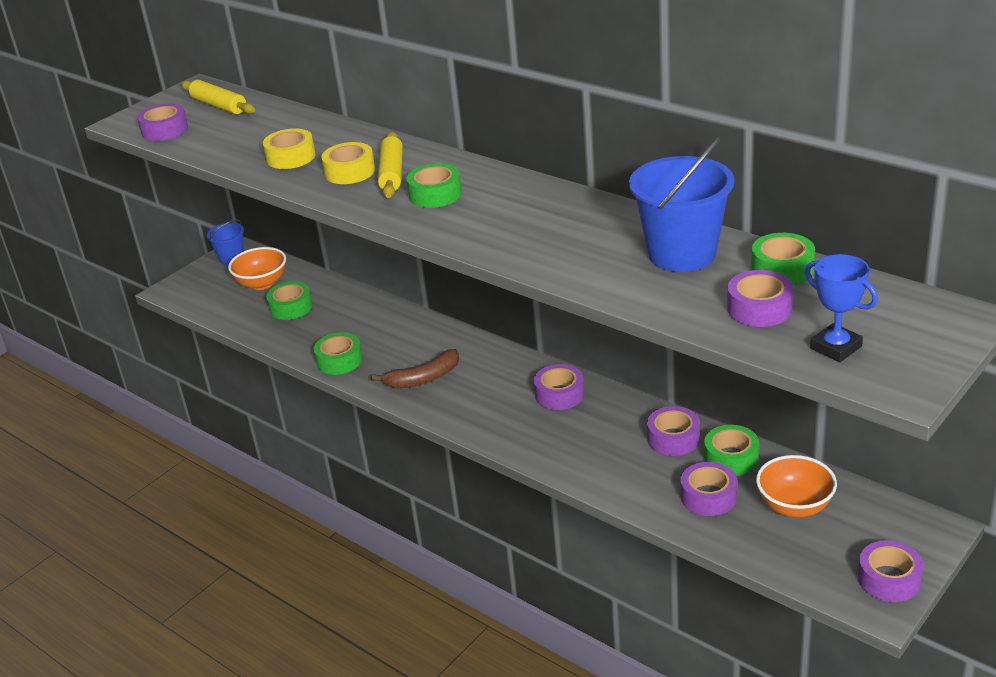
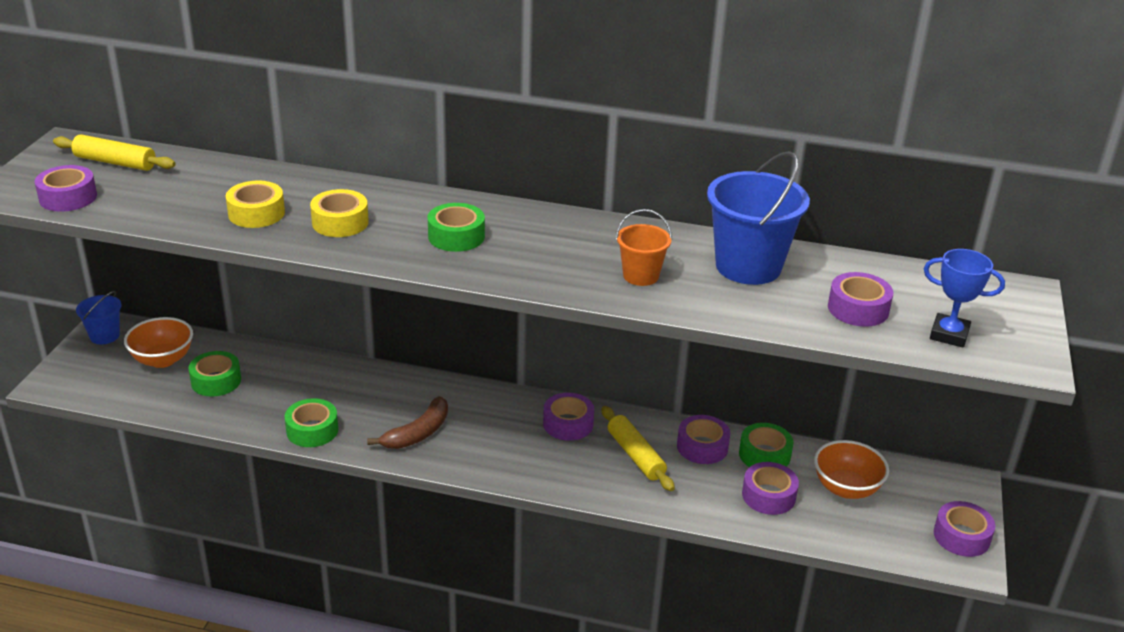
camera: 30 degrees left, 0 degrees up
(392, 173) = (389, 219): yellow rolling pin -> yellow rolling pin (635, 455)
(570, 249) = (641, 276): none -> orange bucket
(782, 269) = (846, 269): green tape -> none

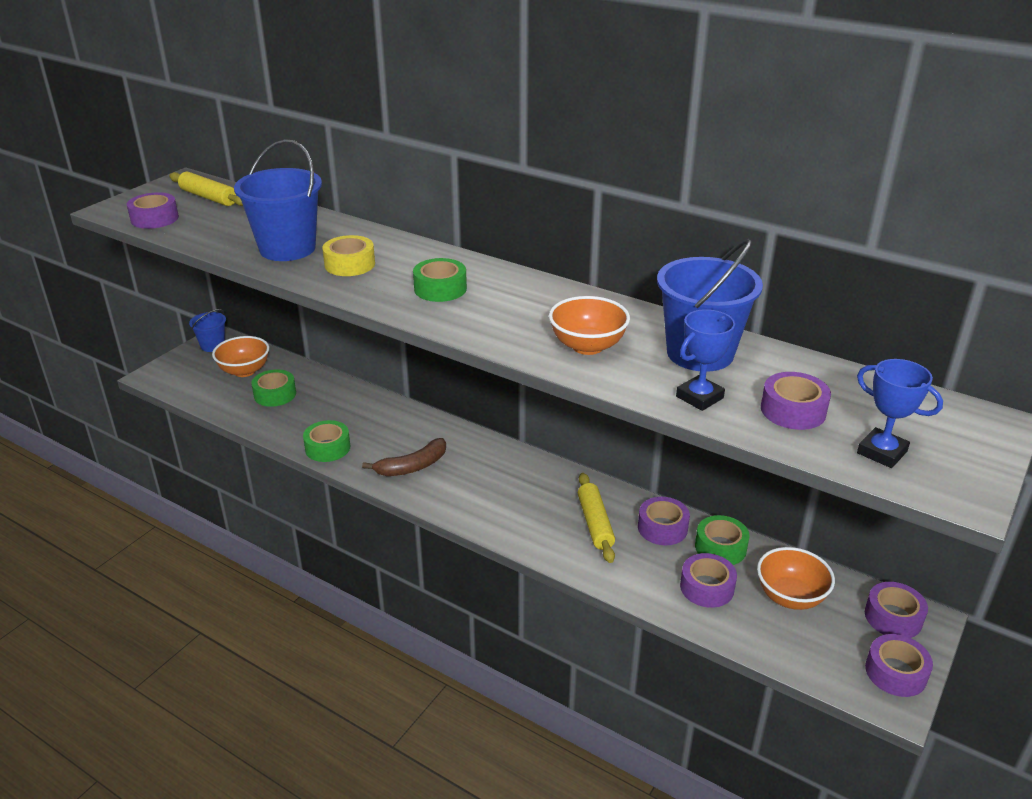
camera: 20 degrees right, 0 degrees up
(256, 213) = (287, 248): yellow tape -> blue bucket
(568, 424) = (546, 483): purple tape -> purple tape (893, 617)
(641, 276) = (587, 346): orange bucket -> orange bowl
(771, 310) = (699, 397): none -> blue trophy

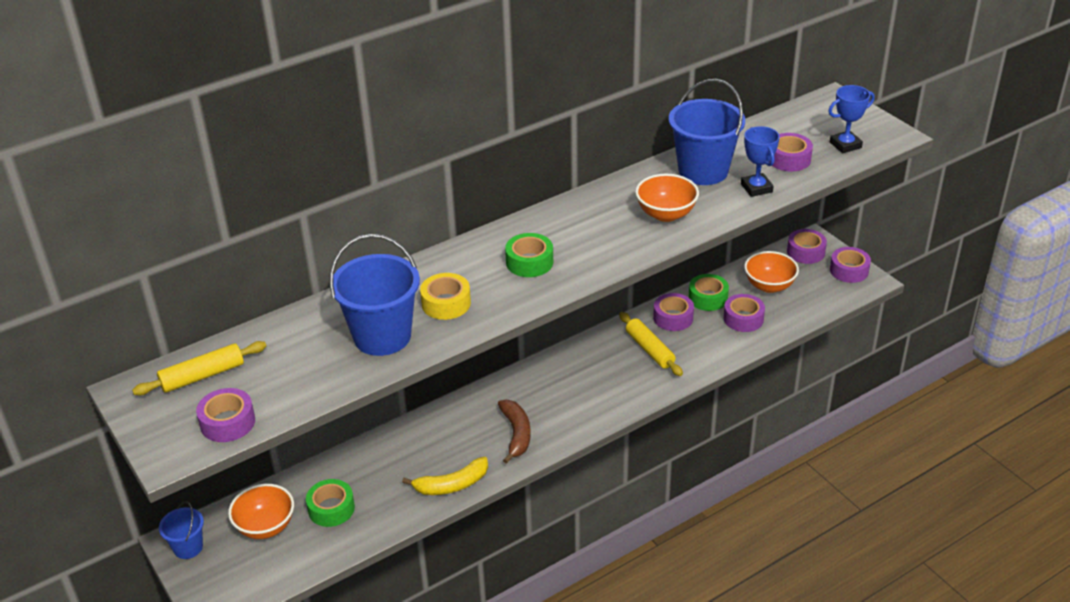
camera: 65 degrees left, 5 degrees up
(327, 448) = (452, 485): green tape -> yellow banana
(595, 523) = (649, 349): yellow rolling pin -> yellow rolling pin turned 45 degrees clockwise

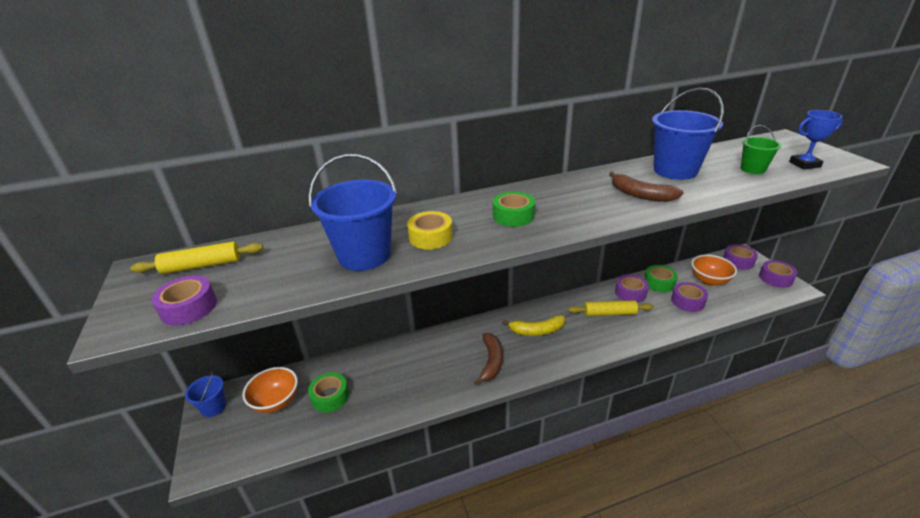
camera: 15 degrees right, 5 degrees down
(452, 485) = (428, 395): yellow banana -> yellow banana (537, 330)
(649, 349) = (609, 313): yellow rolling pin -> yellow rolling pin turned 75 degrees counterclockwise
(666, 214) = (640, 195): orange bowl -> brown banana
(756, 188) = (724, 185): blue trophy -> none
(789, 159) = (752, 169): purple tape -> green bucket

